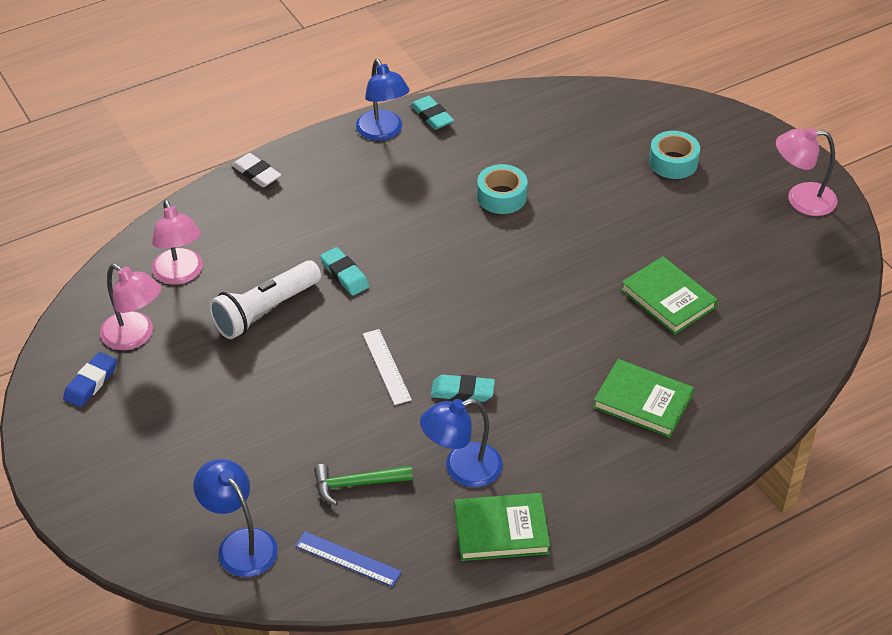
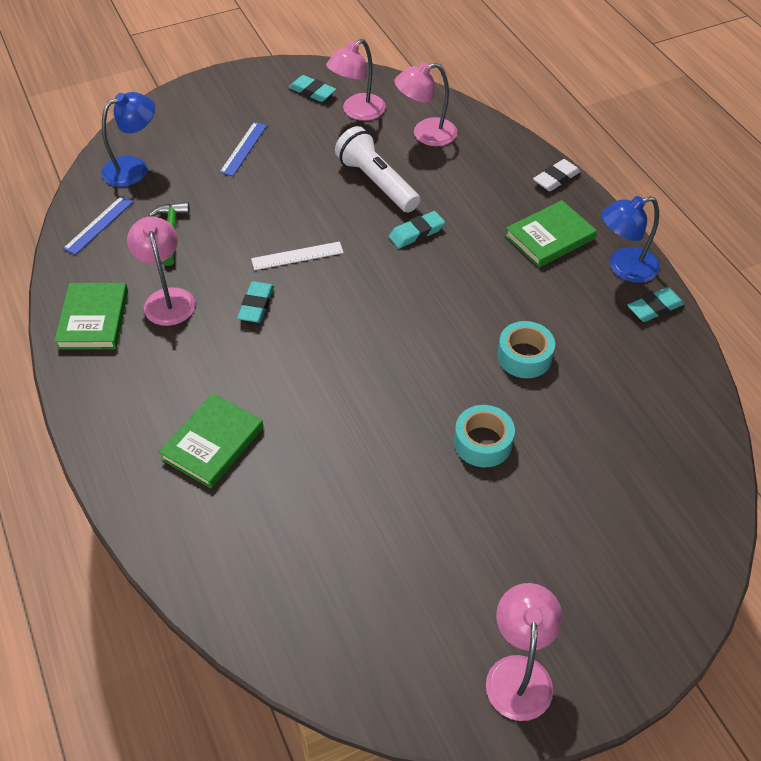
camera: 95 degrees right, 5 degrees up
(91, 383) = (312, 92): blue eraser -> turquoise eraser
(203, 437) = (244, 148): none -> blue ruler
(462, 469) = (167, 298): blue lamp -> pink lamp
(668, 299) = (354, 488): green book -> green book (549, 237)
(673, 162) = (589, 531): turquoise tape -> turquoise tape (483, 442)

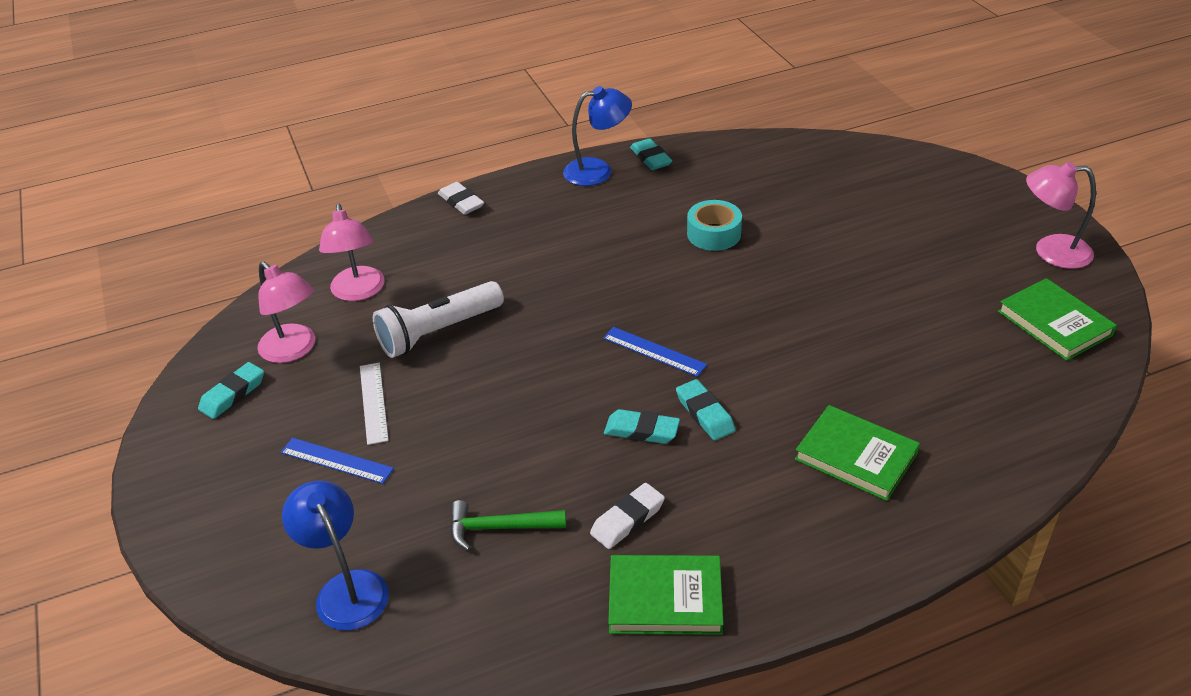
camera: 85 degrees left, 10 degrees down
(99, 225) = (470, 618): blue ruler -> blue ruler (654, 351)
(167, 298) = (627, 520): pink lamp -> white eraser
(297, 256) = (559, 398): white ruler -> white ruler (373, 402)
(416, 233) = (532, 301): turquoise eraser -> turquoise eraser (705, 413)
(483, 442) = (822, 262): turquoise tape -> none
(549, 237) = (550, 211): green book -> green book (1054, 323)
(624, 268) = (598, 170): blue lamp -> blue lamp turned 90 degrees counterclockwise

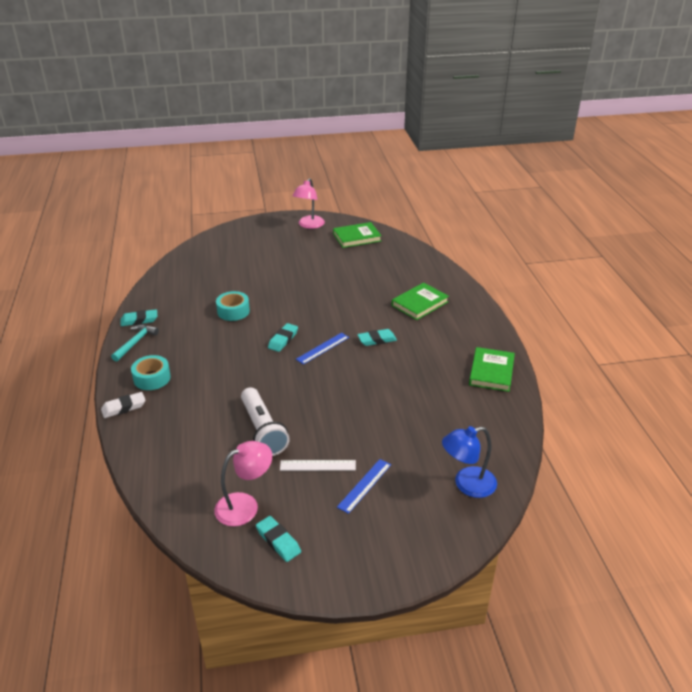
camera: 80 degrees left, 5 degrees down
(358, 292) = (197, 467): pink lamp -> none
(499, 528) = (436, 420): green hammer -> none
(525, 206) = (152, 378): none -> turquoise tape
(598, 170) = (135, 342): blue lamp -> turquoise hammer
(627, 520) = (441, 376): white eraser -> none
(641, 431) = (382, 362): turquoise eraser -> turquoise eraser (283, 340)

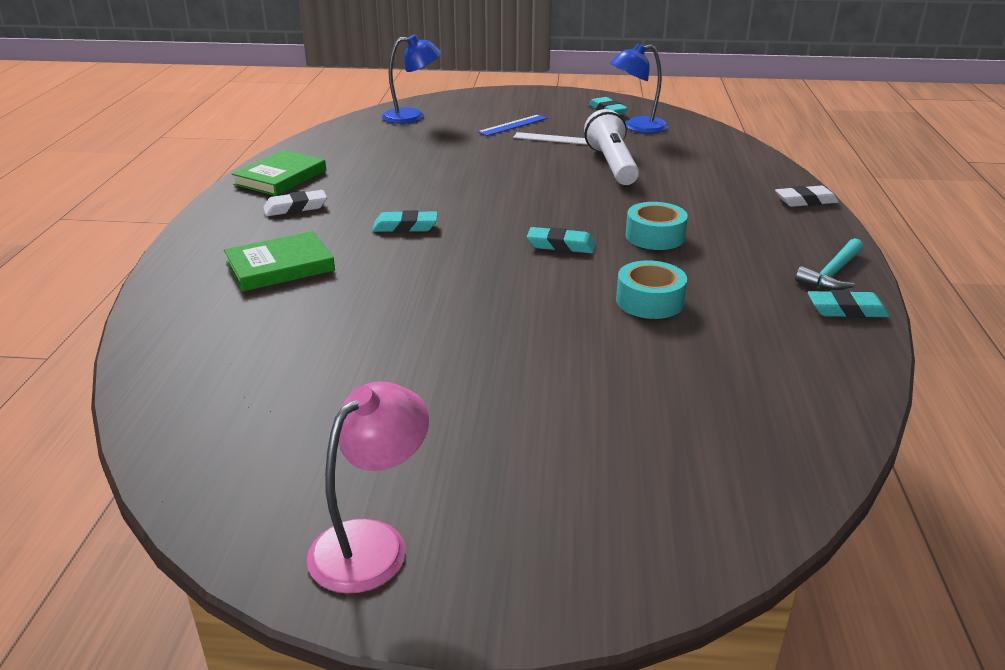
camera: 165 degrees left, 5 degrees down
(152, 378) = (778, 225): turquoise tape -> turquoise tape (655, 236)
(245, 505) = (637, 127): pink lamp -> blue lamp
(283, 340) = (561, 245): turquoise eraser -> turquoise eraser turned 60 degrees clockwise
(322, 348) = (499, 227): blue ruler -> none
(357, 237) = (259, 456): green book -> none
(452, 345) = (295, 208): none -> white eraser

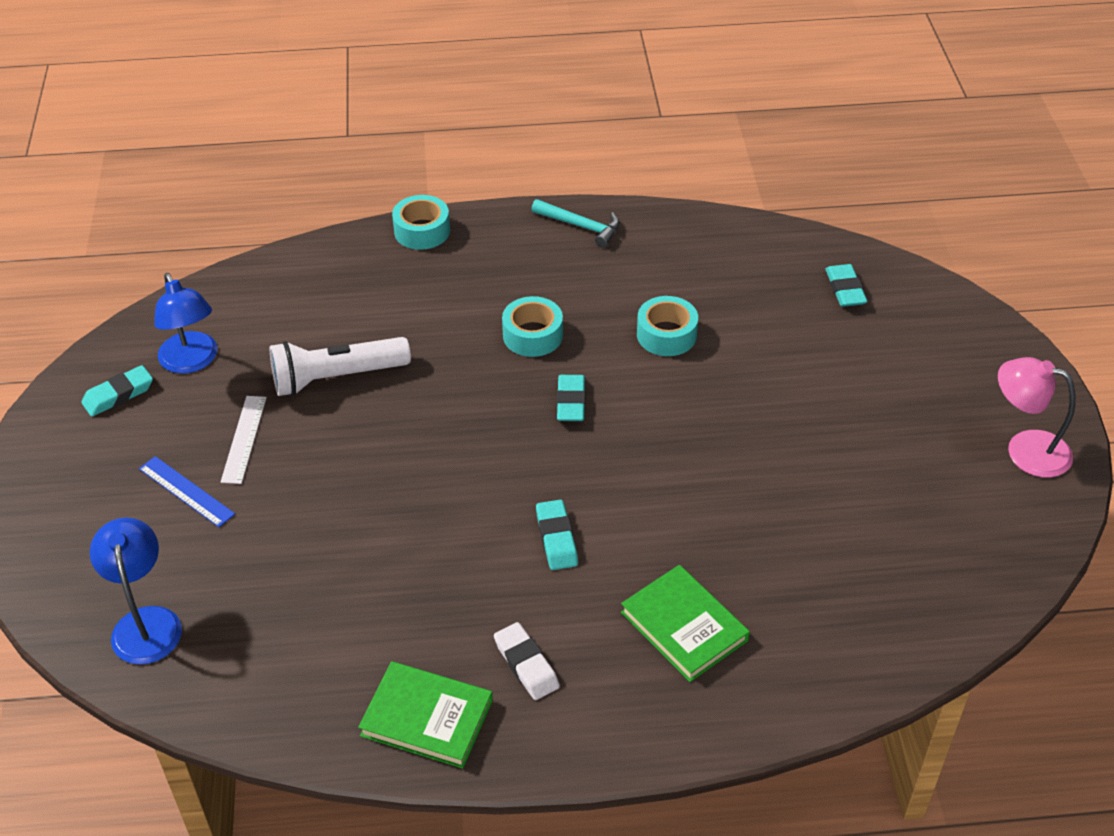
camera: 100 degrees left, 15 degrees up
(805, 201) = (422, 231): white eraser -> turquoise tape
(846, 310) = (644, 224): turquoise eraser -> turquoise eraser (845, 289)

